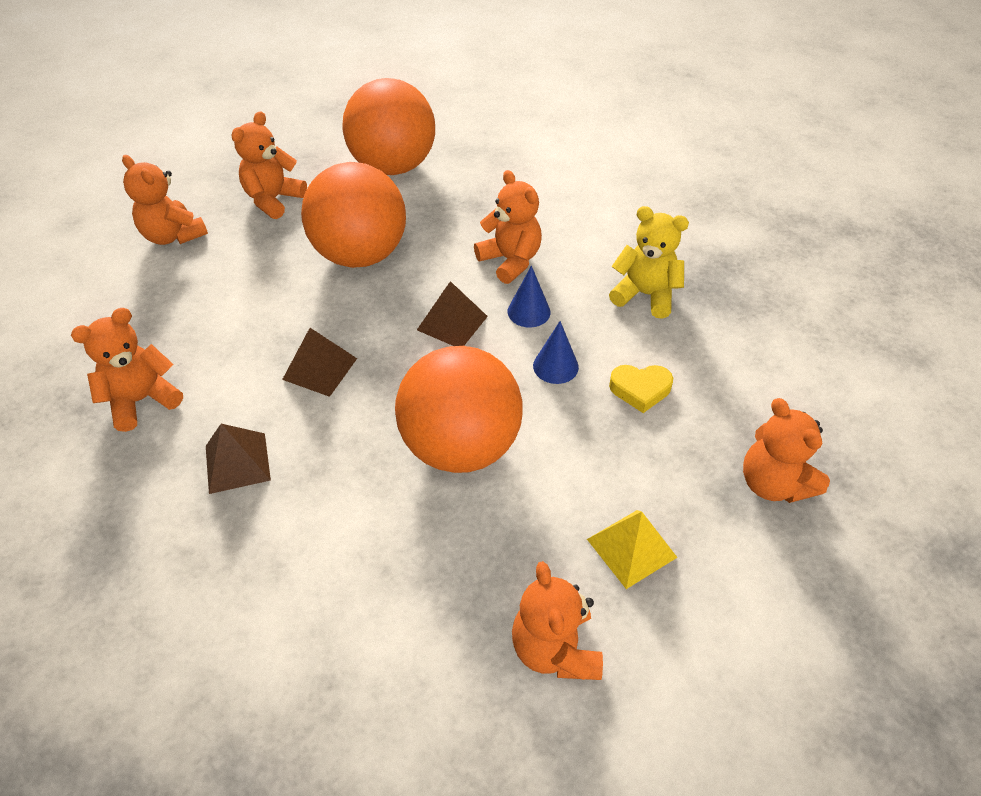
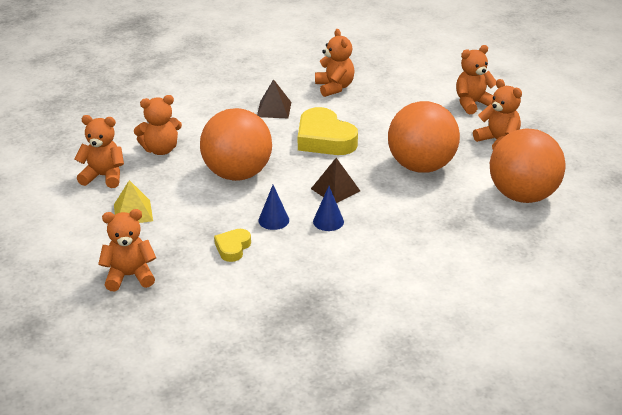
camera: 110 degrees right, 15 degrees down
(320, 369) = (324, 139): brown pyramid -> yellow heart
(510, 261) = (384, 225): orange teddy bear -> orange teddy bear (160, 150)
(645, 295) = (315, 277): yellow teddy bear -> none

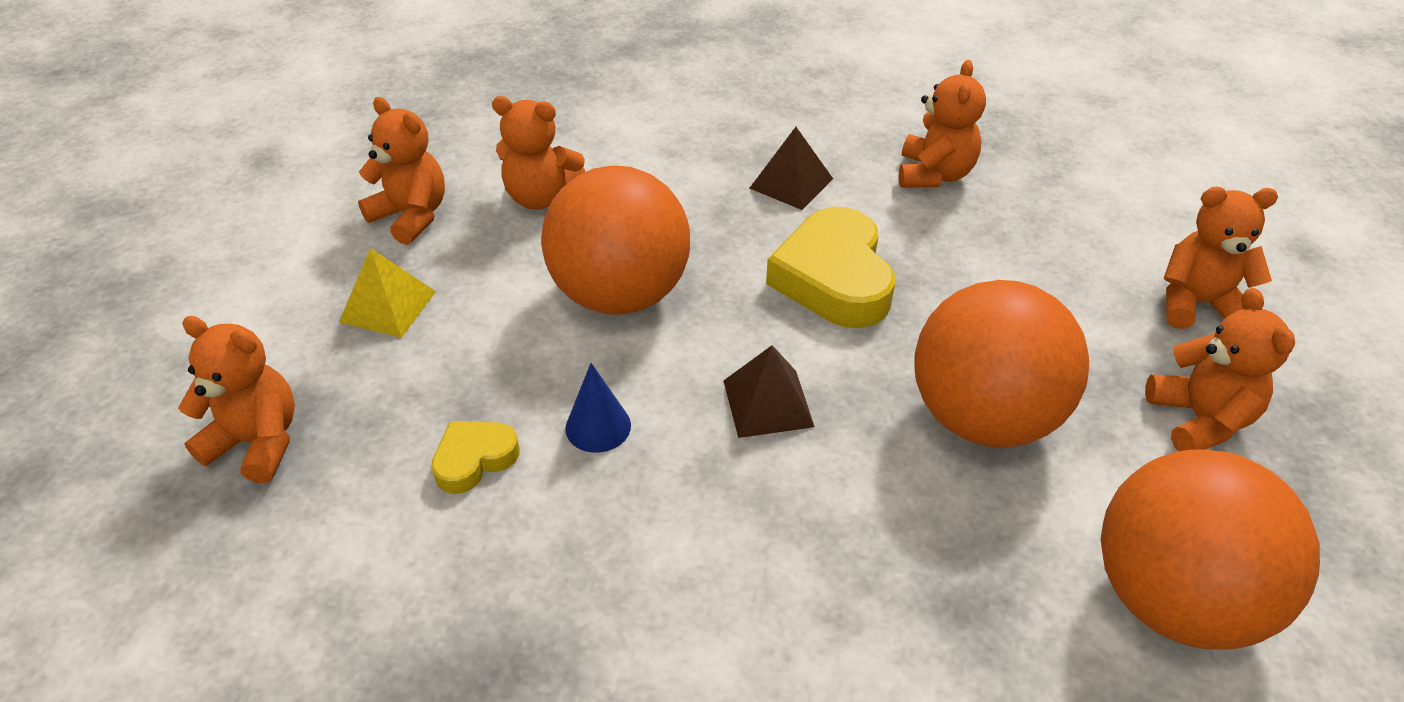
camera: 30 degrees right, 10 degrees up
(328, 221) = (695, 476): blue cone -> none

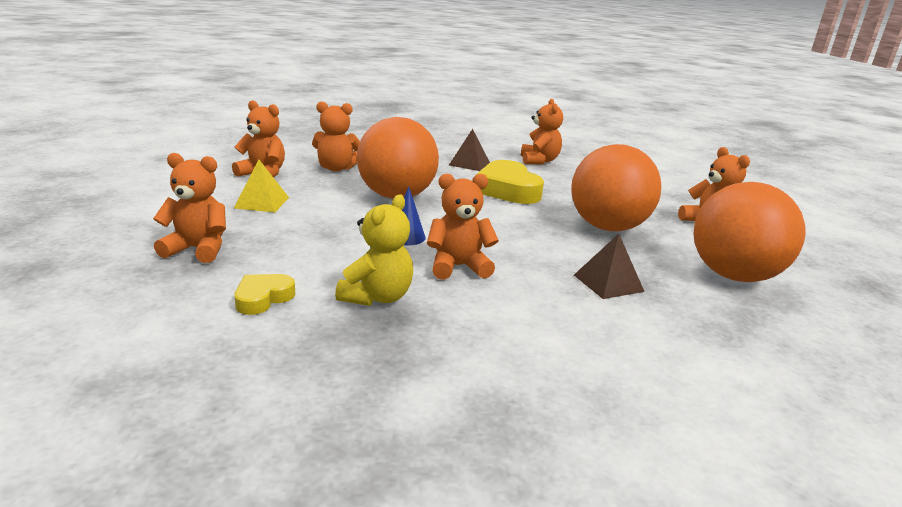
camera: 15 degrees left, 20 degrees down
(474, 459) = (339, 250): yellow heart -> yellow heart (263, 298)
(496, 602) = (377, 297): none -> yellow teddy bear
(767, 403) = (495, 227): brown pyramid -> brown pyramid (608, 283)
(1196, 304) = (684, 194): orange teddy bear -> orange teddy bear (458, 267)

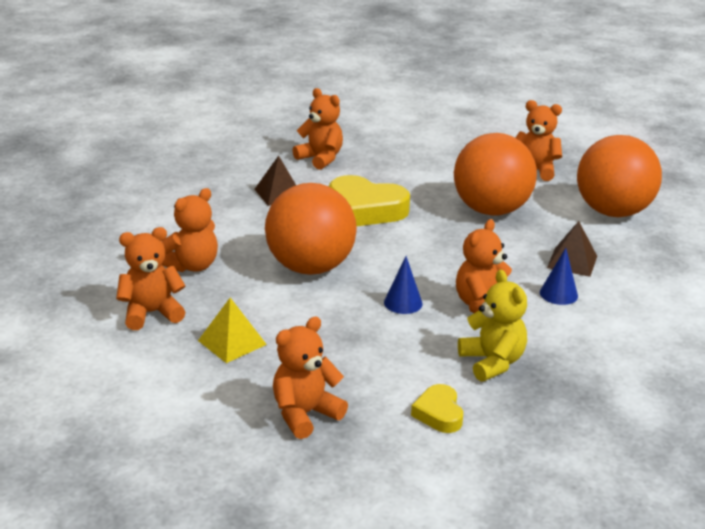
camera: 45 degrees left, 5 degrees up
(542, 293) = (558, 294): none -> blue cone

